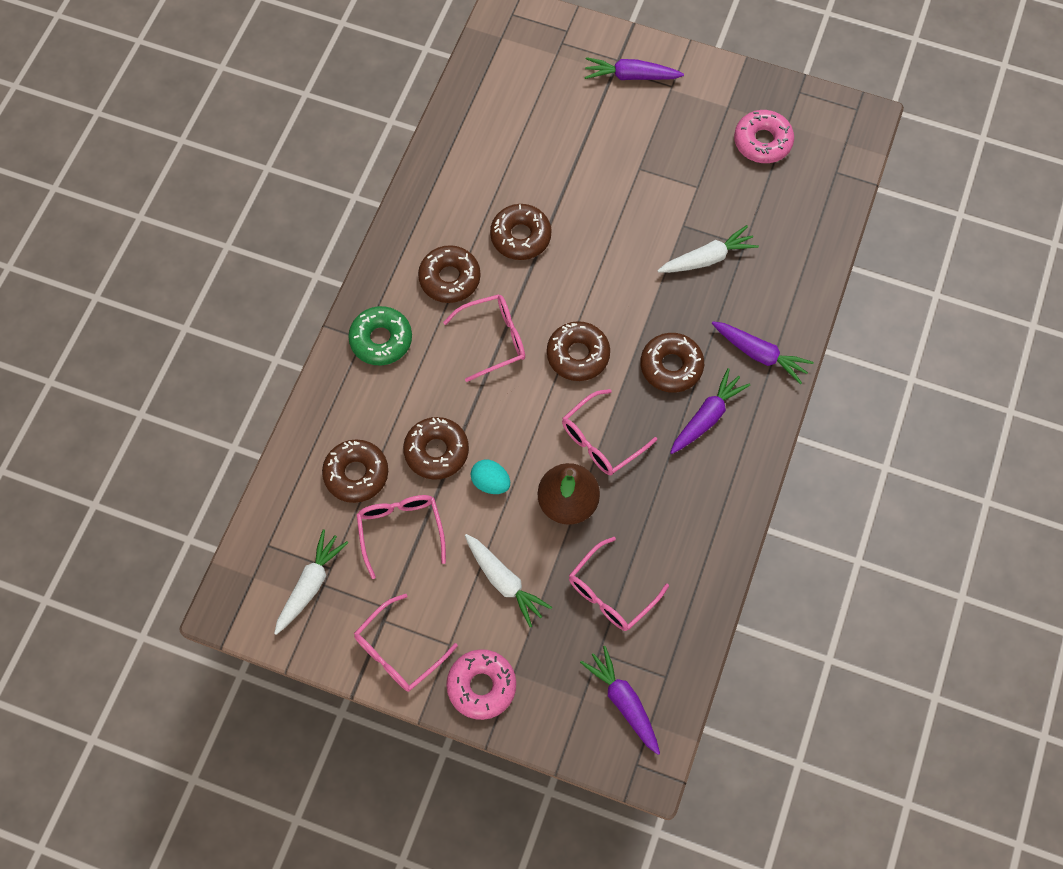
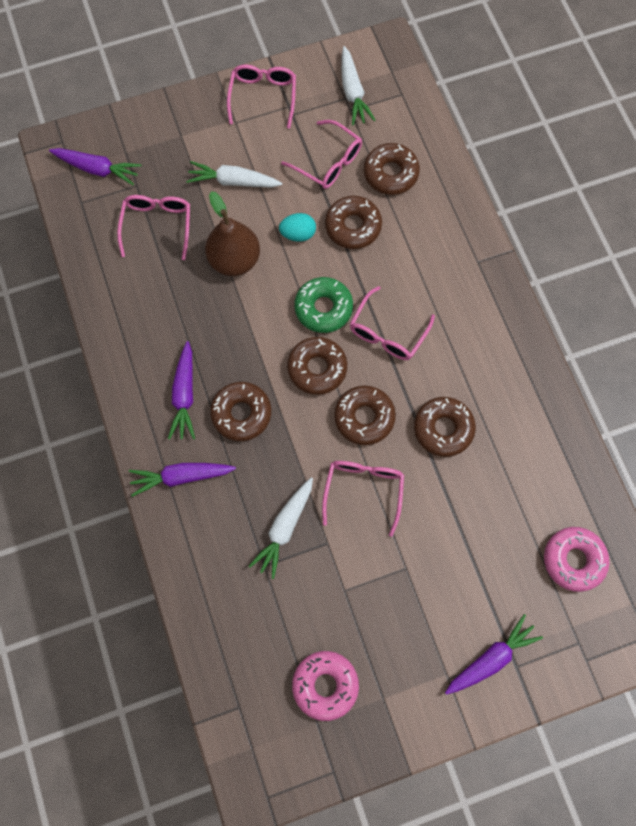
camera: 140 degrees right, 5 degrees up
(381, 340) = (464, 271): green donut -> green donut (323, 308)
(449, 278) = (462, 353): brown donut -> brown donut (364, 417)
(481, 686) = (194, 115): pink donut -> pink donut (573, 560)
(601, 440) = (247, 319): pink glasses -> pink glasses (363, 490)

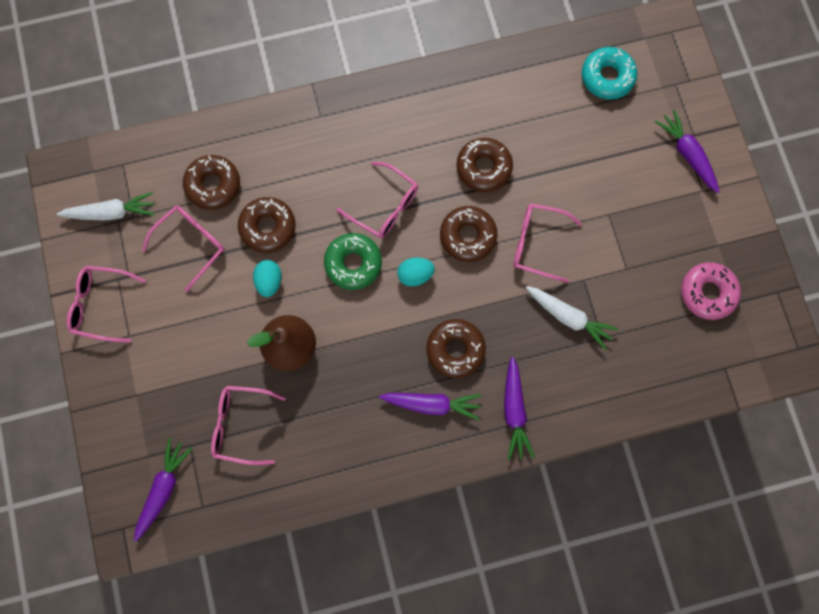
camera: 85 degrees left, 5 degrees up
(233, 181) = (200, 342): white carrot -> none
(317, 368) = (415, 275): brown donut -> turquoise egg
(573, 560) = (607, 77): pink donut -> turquoise donut

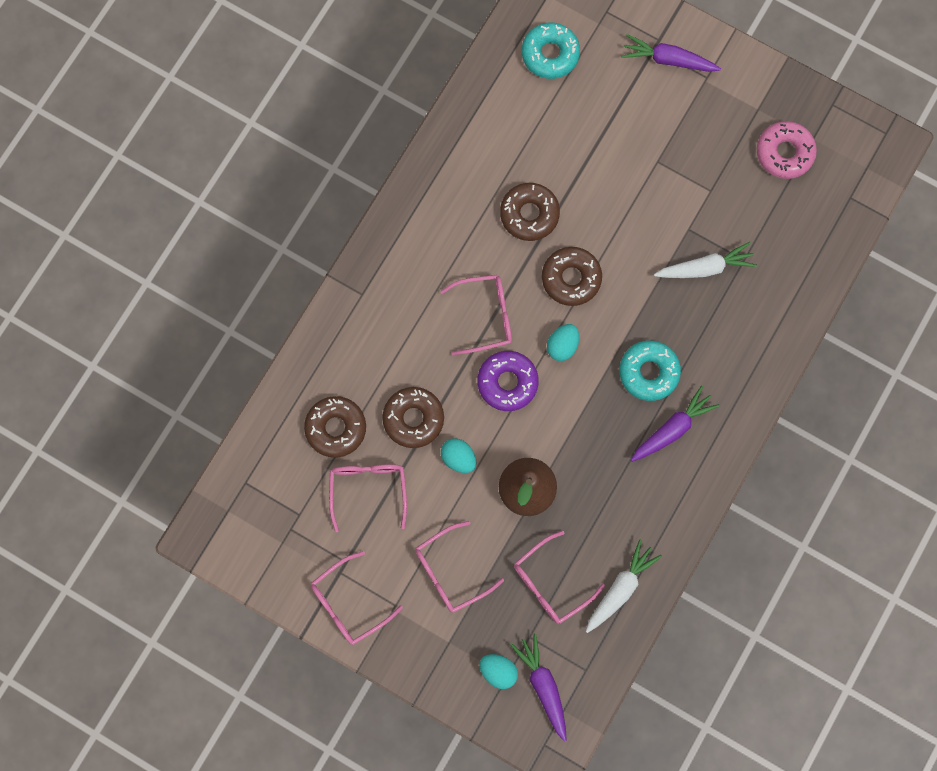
camera: 45 degrees left, 0 degrees up
(112, 212) = (278, 527): white carrot -> white carrot (620, 588)
(146, 447) = (498, 671): none -> turquoise egg
(353, 263) = (507, 382): green donut -> purple donut
(455, 349) = (648, 372): brown donut -> turquoise donut
(514, 410) = (735, 374): purple carrot -> none
(537, 243) = (627, 234): pink glasses -> pink glasses (450, 572)

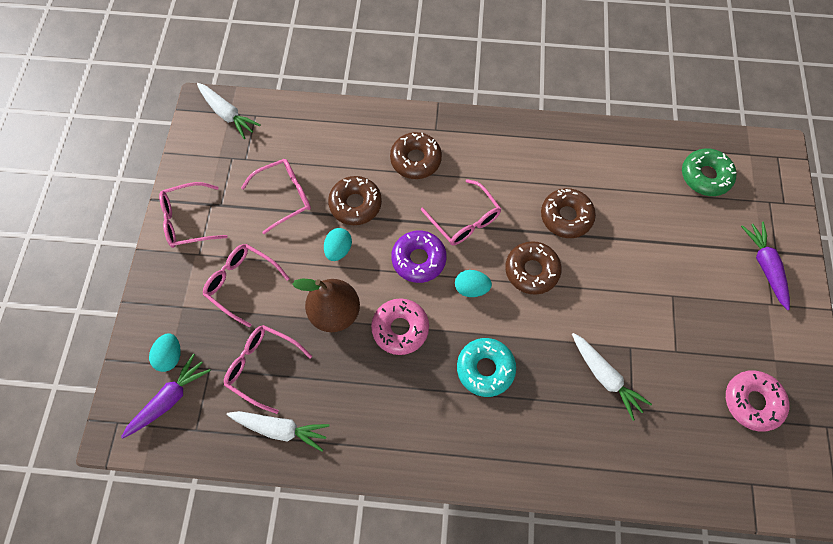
camera: 65 degrees right, 10 degrees down
(228, 513) = (227, 114): none -> white carrot
(336, 428) = (323, 155): brown donut -> brown donut (415, 160)
(348, 603) = (188, 221): pink glasses -> pink glasses turned 45 degrees counterclockwise
(550, 54) = (705, 176): turquoise donut -> green donut
(572, 434) = (400, 328): none -> pink donut
(672, 428) = (445, 412): purple carrot -> none

